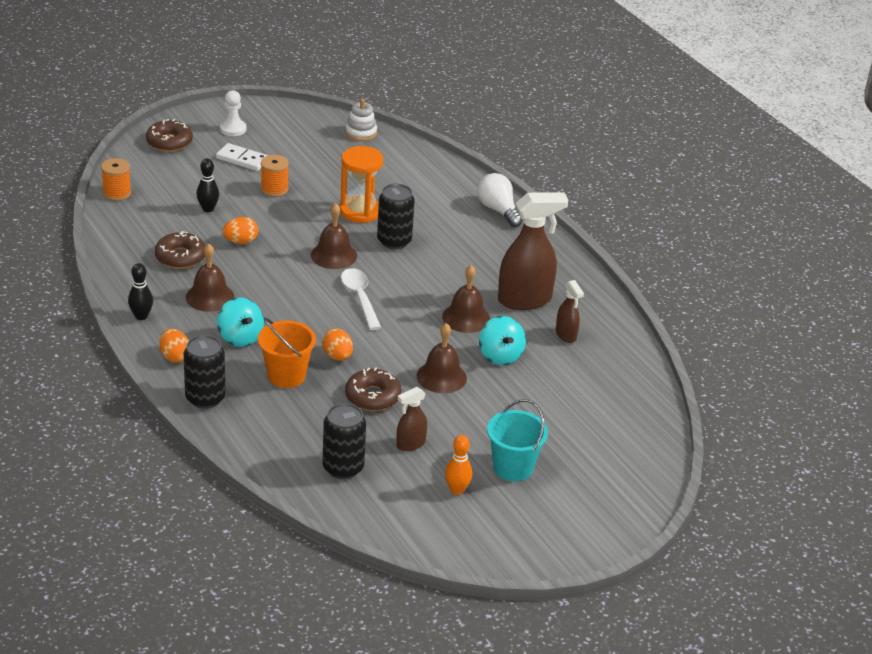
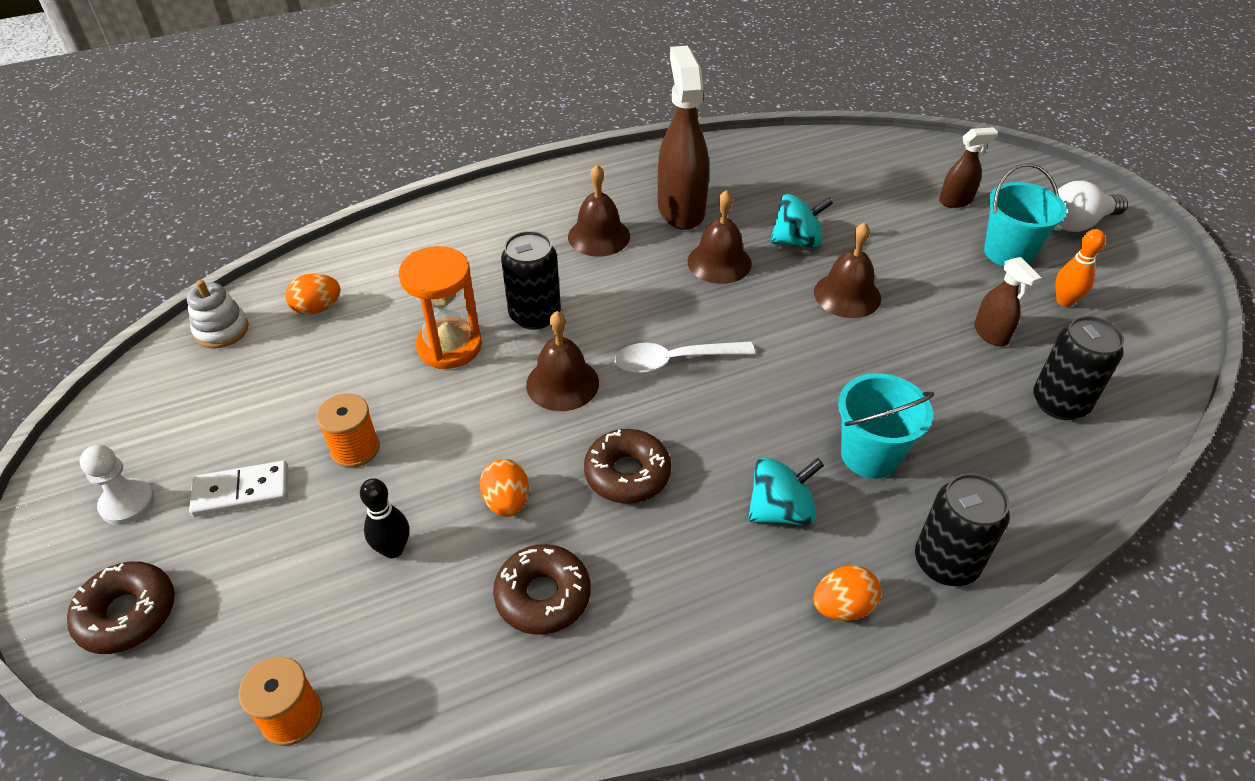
camera: 80 degrees left, 10 degrees up
(141, 316) = (727, 663): black bowling pin -> none
(210, 297) = (668, 551): brown bell -> brown bell (599, 236)
(242, 159) = (241, 491): white domino -> white domino turned 45 degrees clockwise
(286, 375) = (870, 455): orange bucket -> turquoise bucket
(337, 356) = (816, 394): orange egg -> orange egg (317, 308)
(372, 396) = (901, 363): brown donut -> brown donut (627, 474)
(498, 210) = (477, 211): white light bulb -> white light bulb (1078, 223)
(566, 335) = (751, 187): brown spray bottle -> brown spray bottle (956, 201)

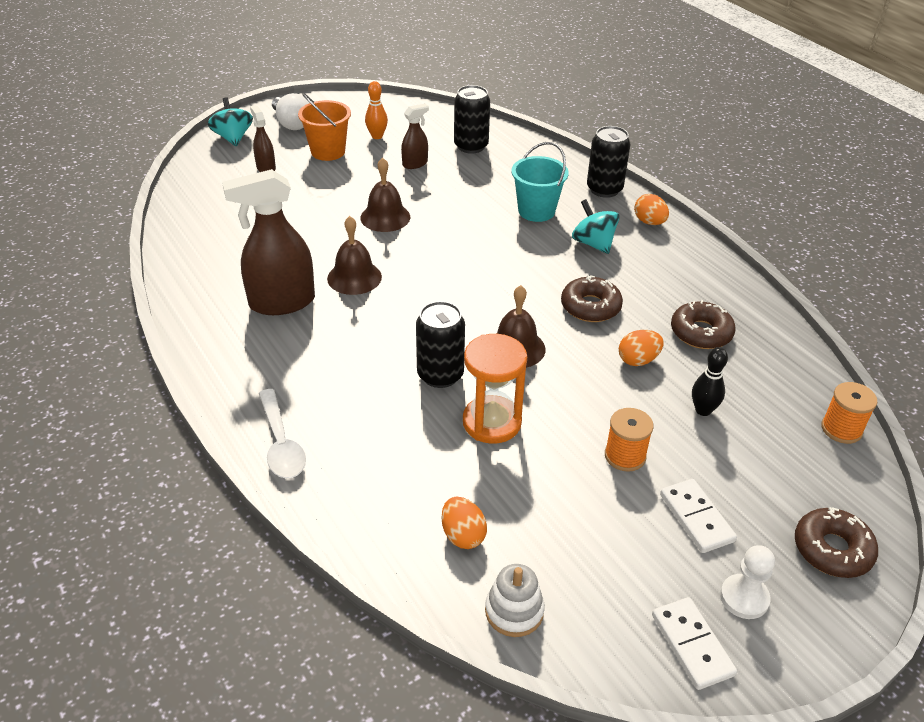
camera: 100 degrees left, 5 degrees down
(110, 445) = (692, 645): none -> white domino
(599, 236) = (324, 349): brown bell -> none
(674, 361) = (475, 293): white spoon -> white spoon (281, 443)
(797, 241) = (322, 239): turquoise spinning top -> turquoise spinning top (233, 138)
(1008, 252) = (328, 151): turquoise bucket -> orange bucket

